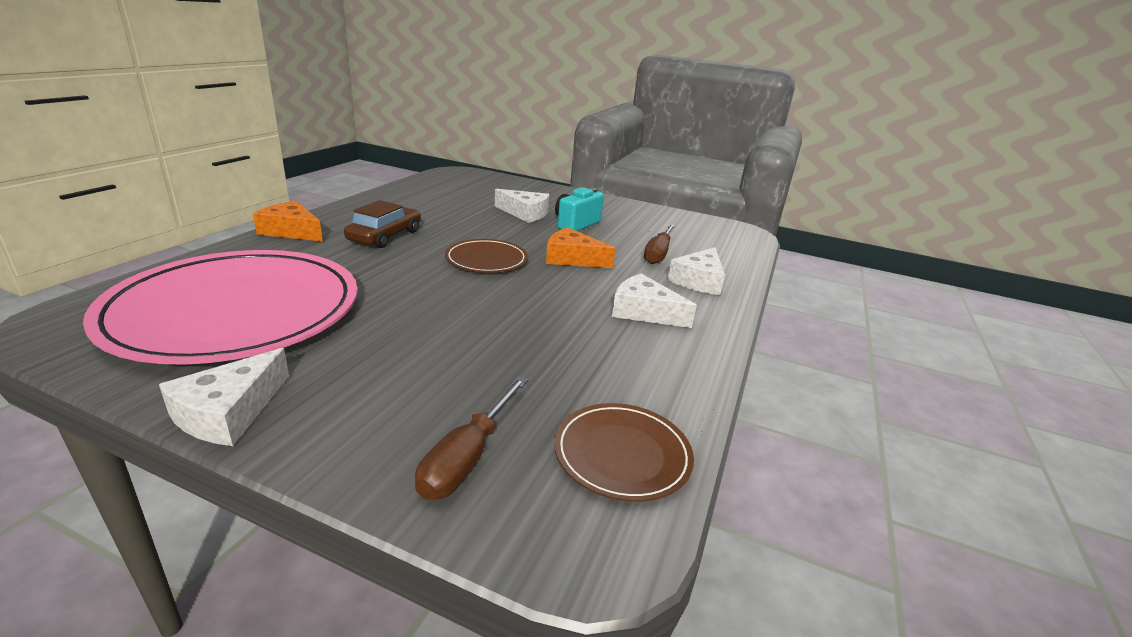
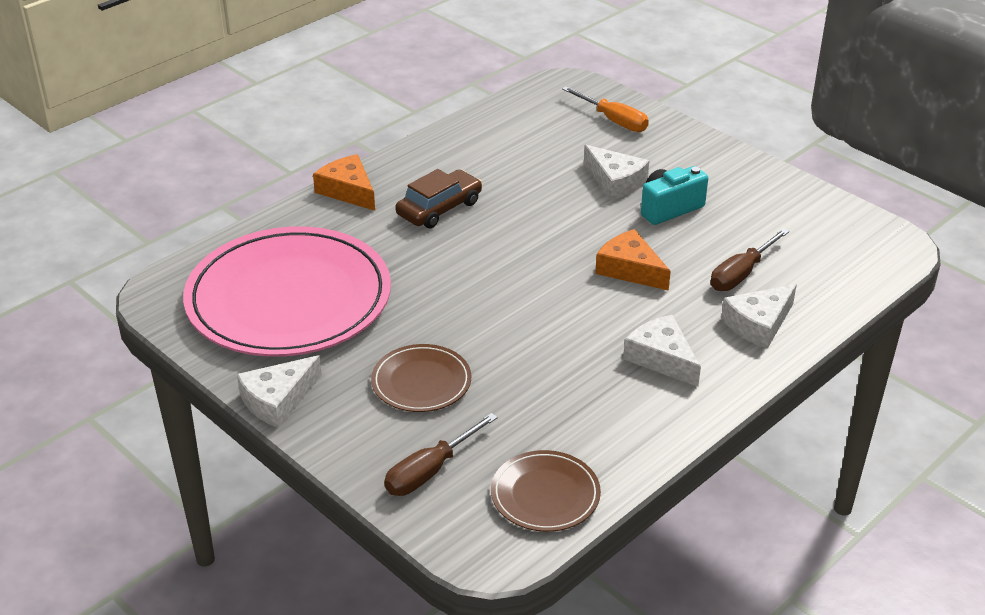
camera: 25 degrees right, 10 degrees up
(486, 259) = (533, 259): brown plate -> brown plate (421, 382)
(503, 186) = (613, 120): none -> orange screwdriver

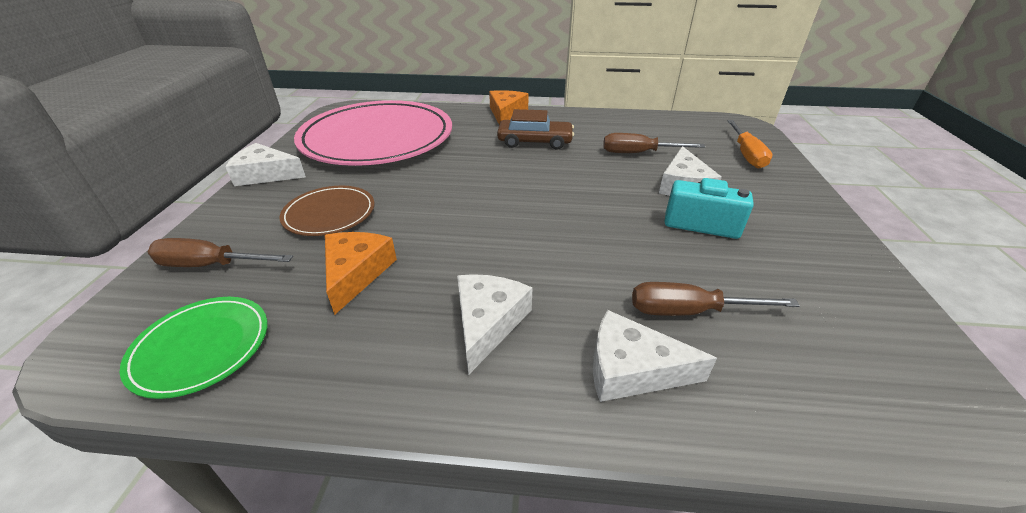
camera: 50 degrees right, 0 degrees up
(539, 168) = (638, 153): none -> brown screwdriver
(545, 495) = (201, 347): brown plate -> green plate
(630, 269) = (590, 242): orange cheese -> orange cheese (356, 273)

